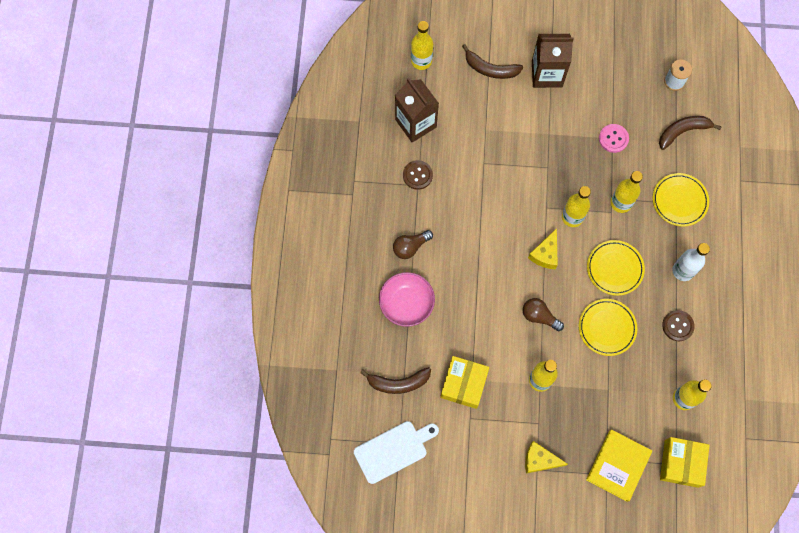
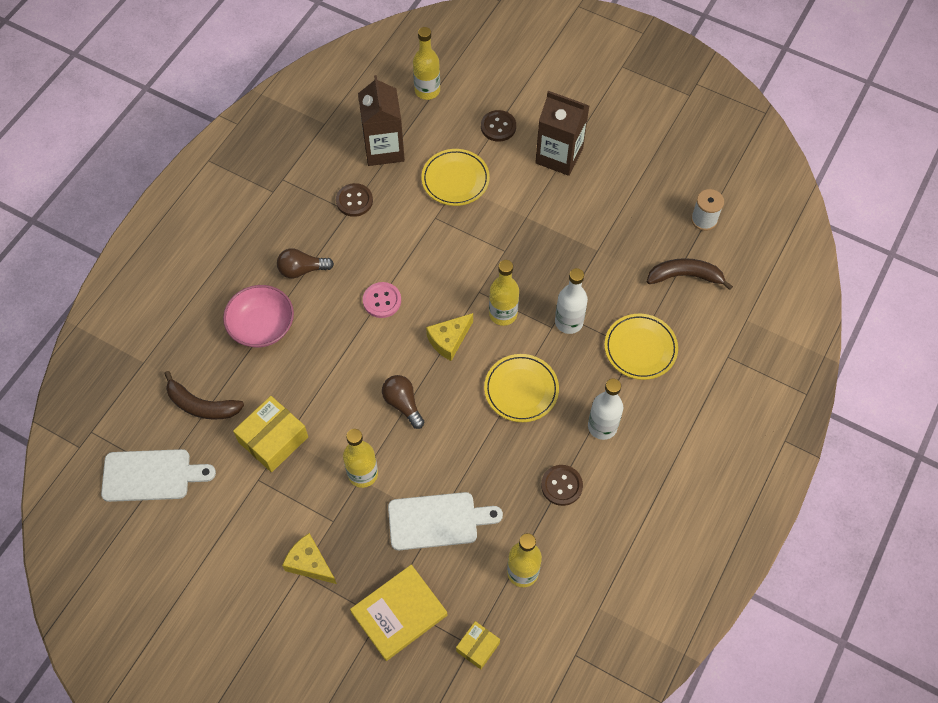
camera: 25 degrees right, 10 degrees down
(490, 69) = (498, 127): brown banana -> brown button
(607, 328) = (475, 451): yellow plate -> yellow plate (455, 180)
(608, 389) = (437, 520): none -> white cutting board
(613, 139) = (598, 251): pink button -> pink button (382, 301)
(621, 203) = (568, 322): yellow bottle -> white bottle
(681, 463) = (478, 647): yellow box -> yellow box, size x0.58

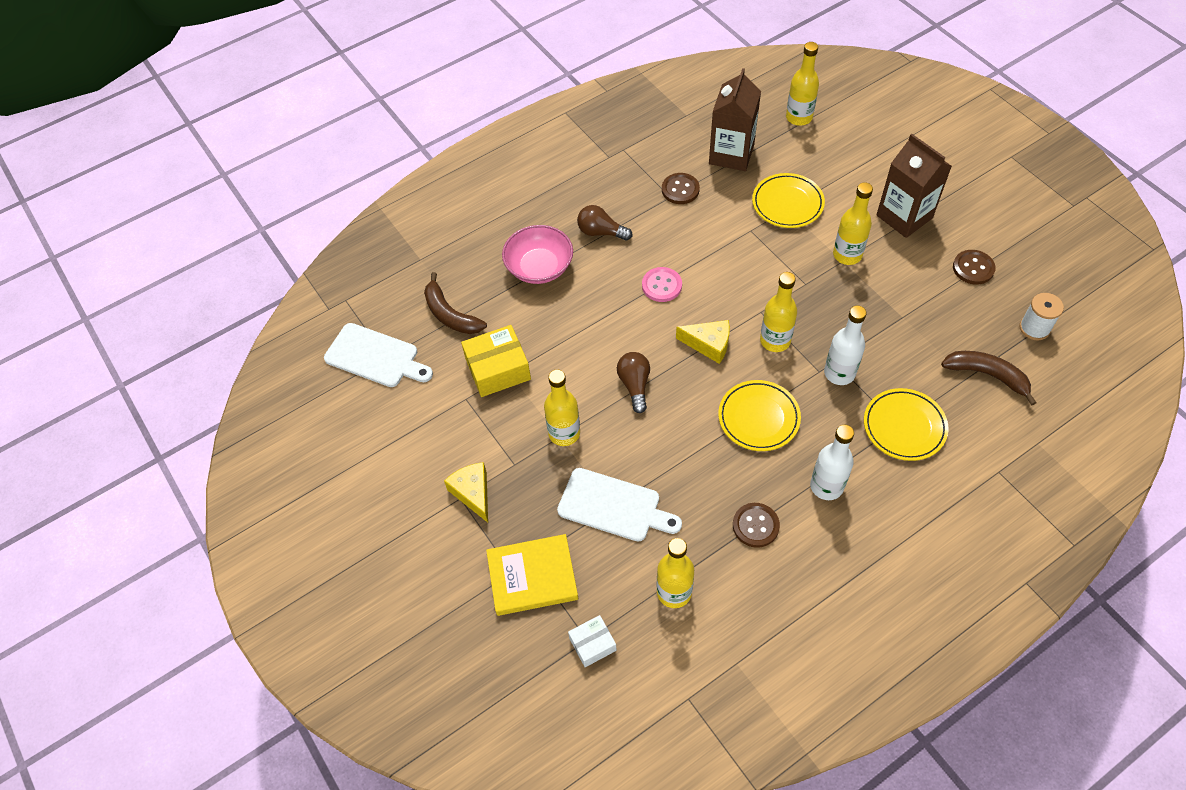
camera: 30 degrees right, 5 degrees down
(449, 340) = (709, 344): yellow cheese -> yellow cheese turned 150 degrees counterclockwise
(478, 647) = (592, 644): yellow box -> white box
(498, 127) = (854, 171): brown button -> brown button (973, 268)
(527, 210) = (847, 255): none -> yellow bottle

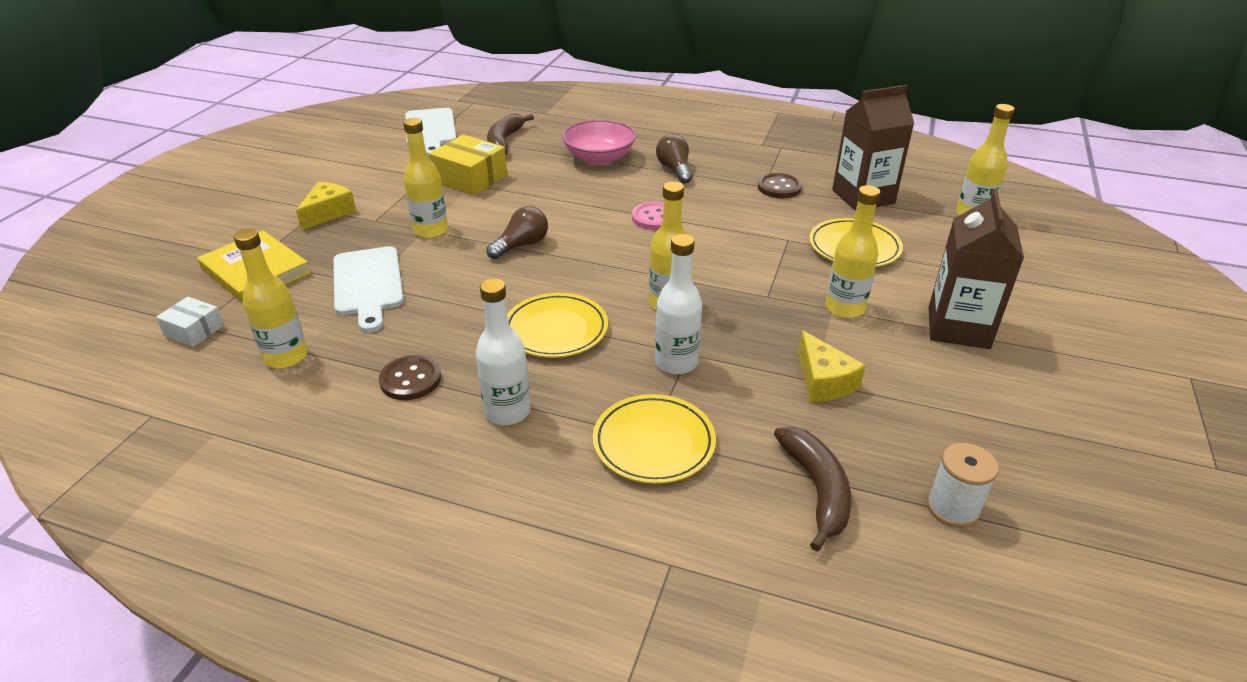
camera: 50 degrees right, 20 degrees down
(709, 344) = (616, 267): yellow cheese -> yellow cheese (823, 381)
(973, 268) = (967, 411): brown button -> none

